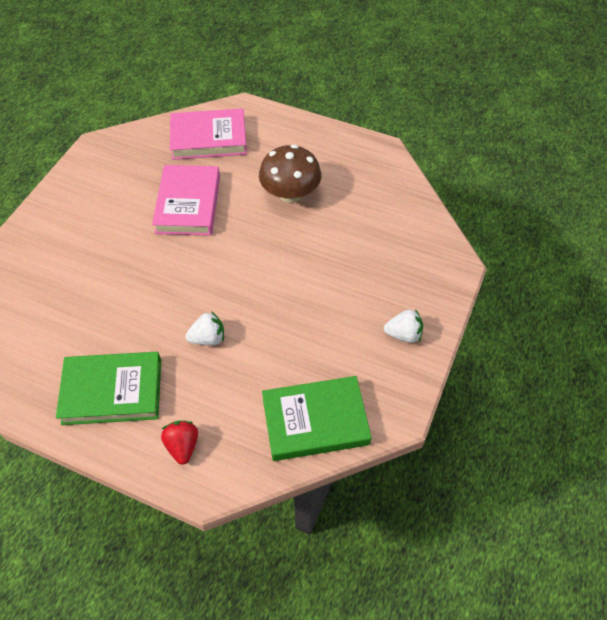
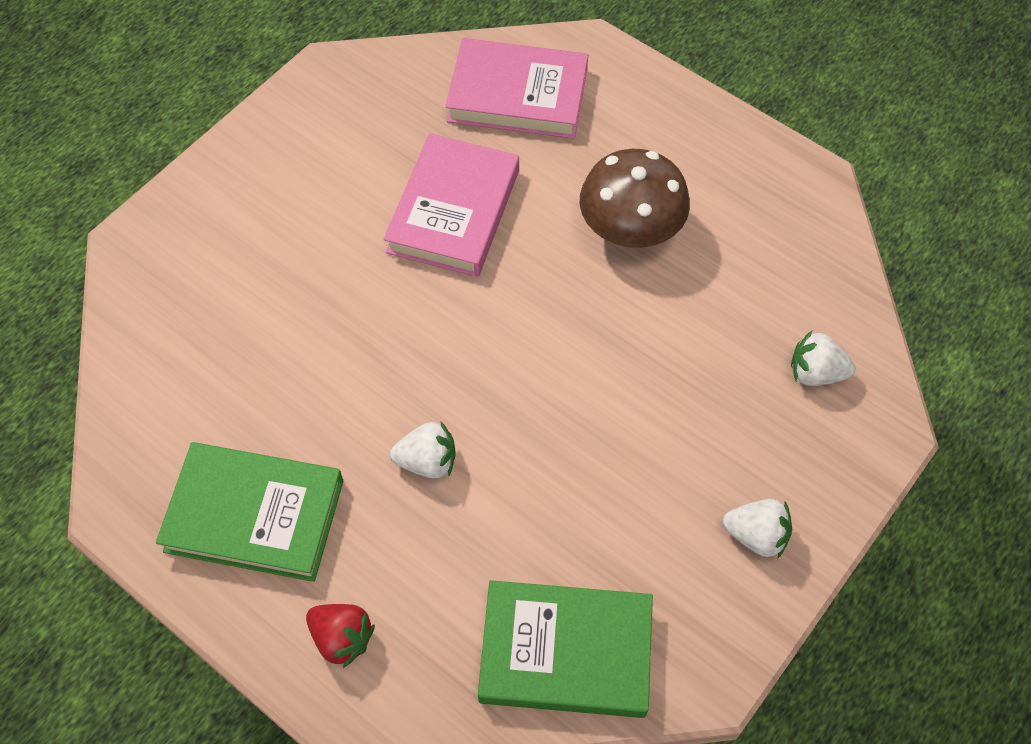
camera: 15 degrees right, 5 degrees up
(182, 446) = (342, 638): red strawberry -> red strawberry turned 120 degrees clockwise
(411, 245) = (815, 373): none -> white strawberry

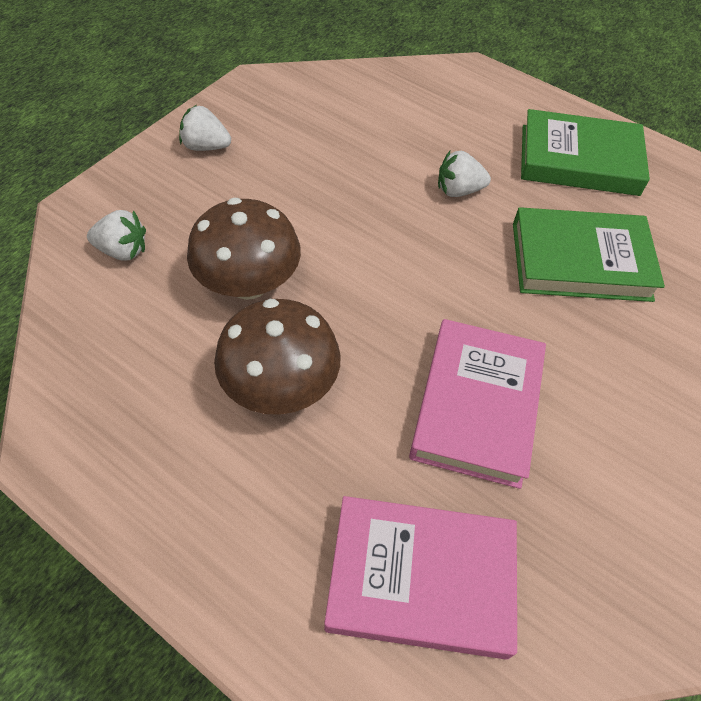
camera: 175 degrees right, 5 degrees down
(342, 638) = (495, 101): red strawberry -> none
(565, 652) = (347, 93): green book -> green book (580, 261)
(672, 333) = (248, 283): none -> brown mushroom

